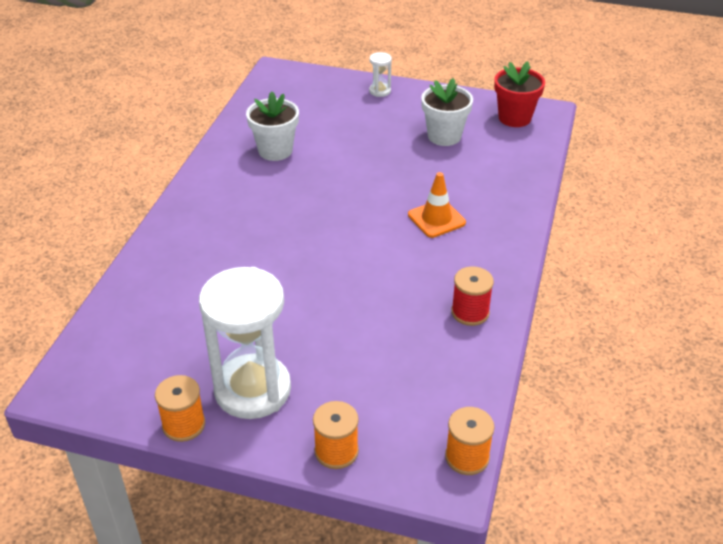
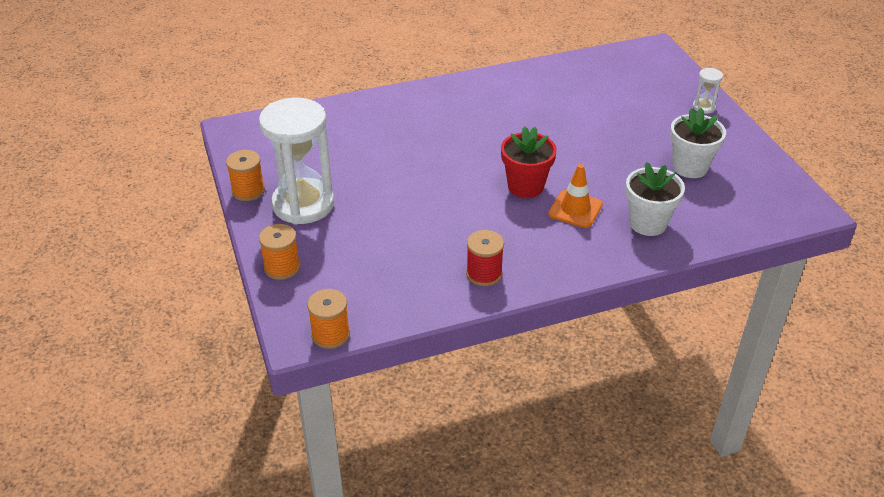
camera: 55 degrees right, 0 degrees up
(275, 150) = (557, 95): white flower pot -> white flower pot (648, 223)
(514, 118) = (774, 195): red flower pot -> red flower pot (525, 186)

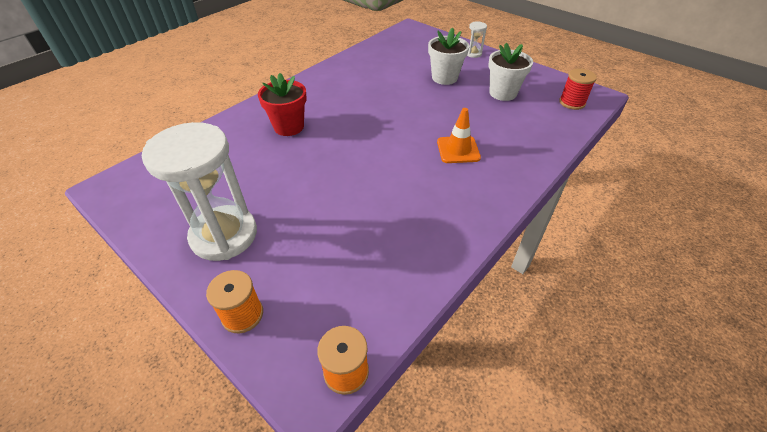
camera: 30 degrees left, 5 degrees up
(248, 191) = (156, 244): orange spool -> none
(484, 274) = (437, 233): red spool -> red spool (572, 103)
(525, 186) = (407, 146): red flower pot -> red flower pot (289, 127)
(648, 223) = (515, 141): white flower pot -> white flower pot (444, 78)

